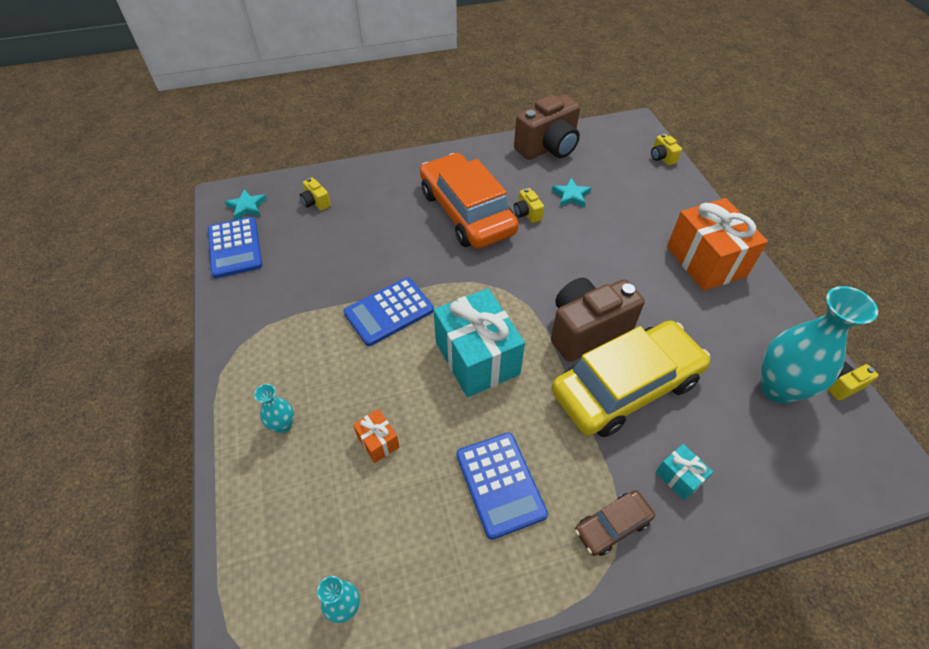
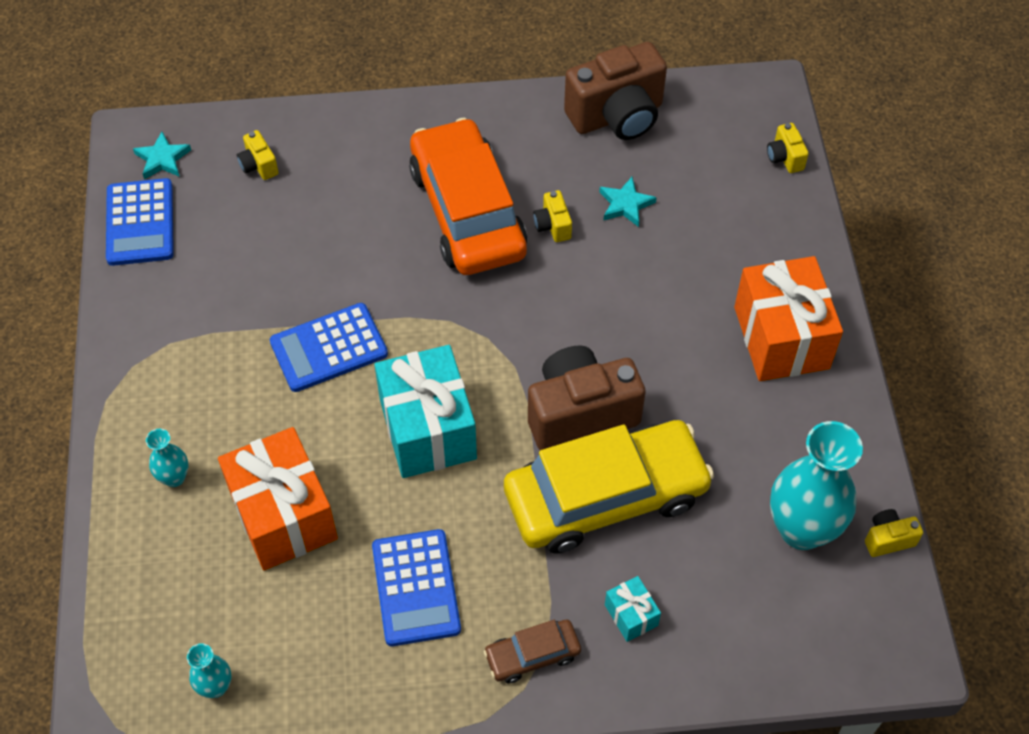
camera: 10 degrees right, 5 degrees up
(378, 441) = (283, 515): orange gift -> orange gift, size x2.25

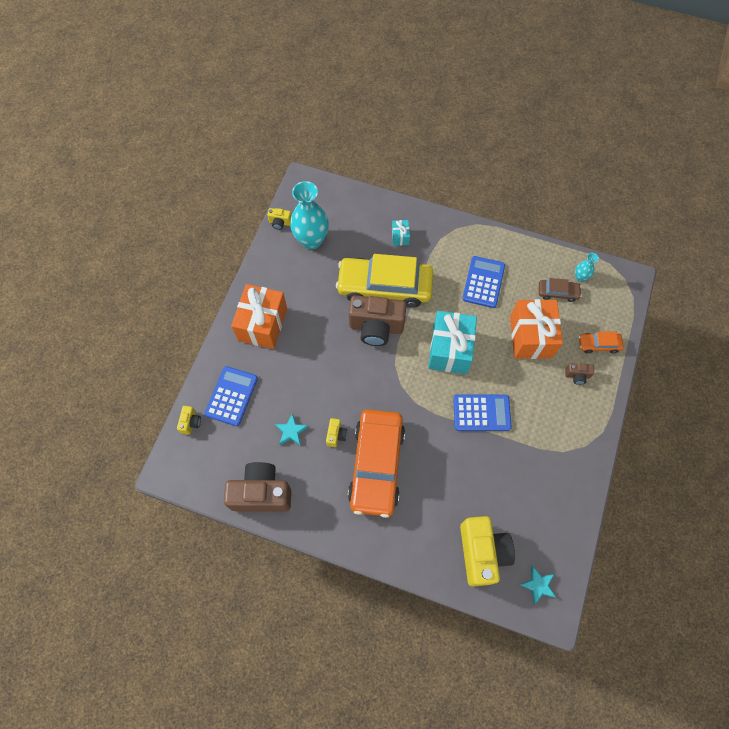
camera: 155 degrees left, 10 degrees up
(140, 223) = (562, 540): blue calculator -> blue calculator (231, 396)
(145, 554) = (598, 344): none -> orange car
(174, 477) = (577, 376): turquoise vase -> brown camera
(259, 165) = (482, 552): yellow camera -> yellow camera, size x2.28
(532, 655) = (447, 238): brown car -> brown car (557, 292)

